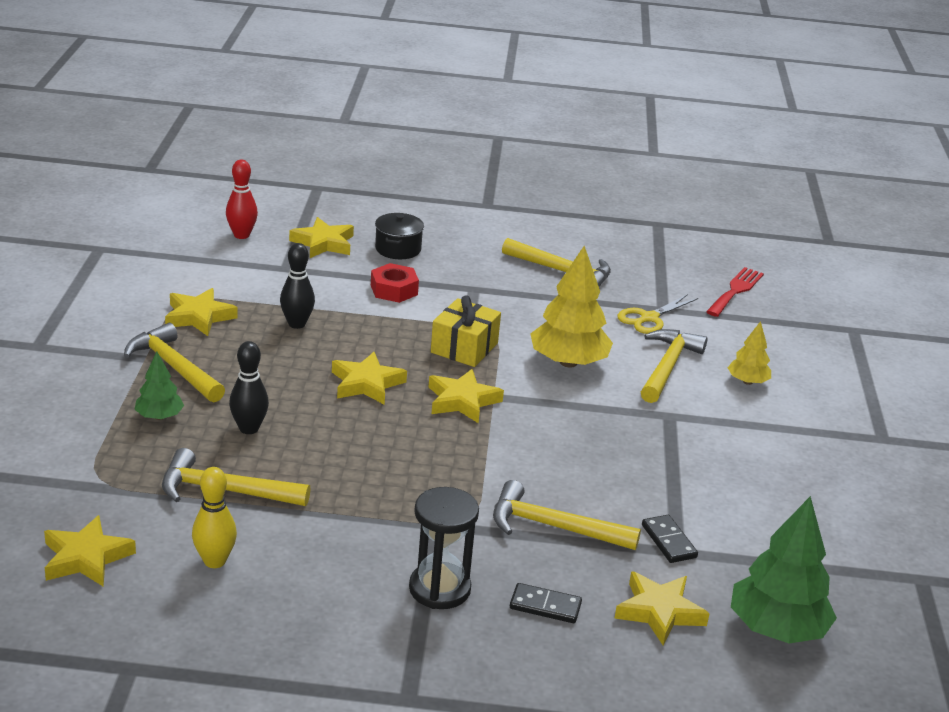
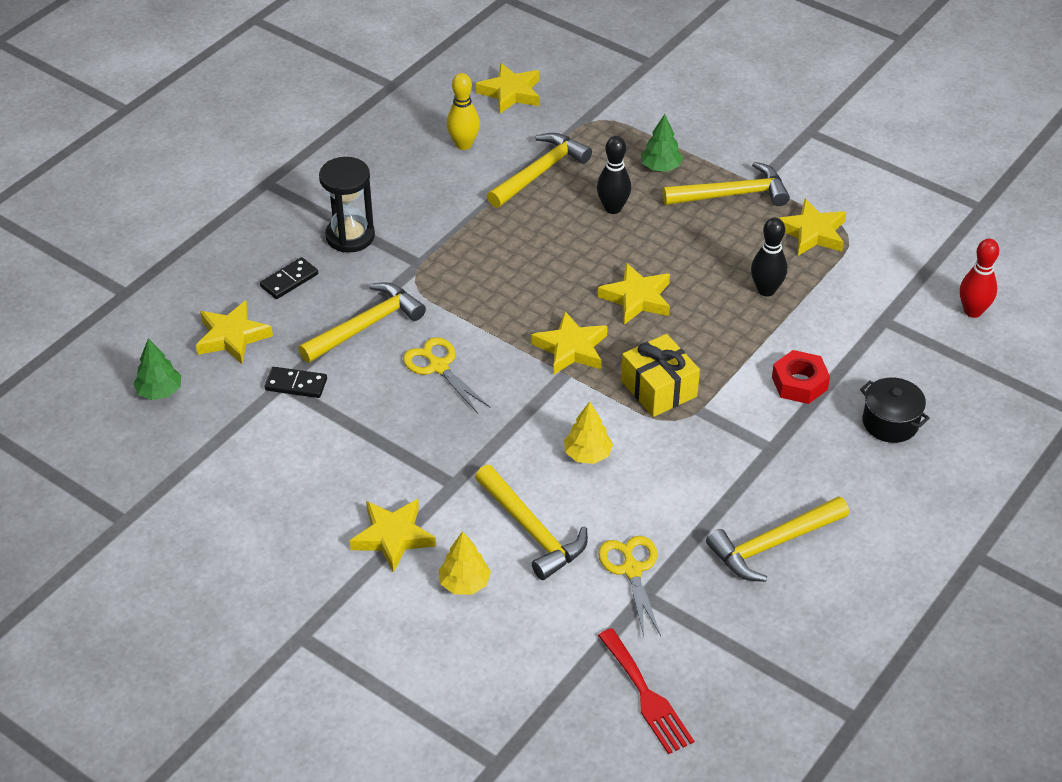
camera: 125 degrees right, 15 degrees up
(323, 243) = (929, 367): yellow star -> yellow star (393, 537)
(558, 465) = (438, 367): none -> yellow scissors
(568, 362) = (587, 454): yellow tree -> yellow tree, size x0.53
(776, 629) = (159, 391): green tree -> green tree, size x0.53

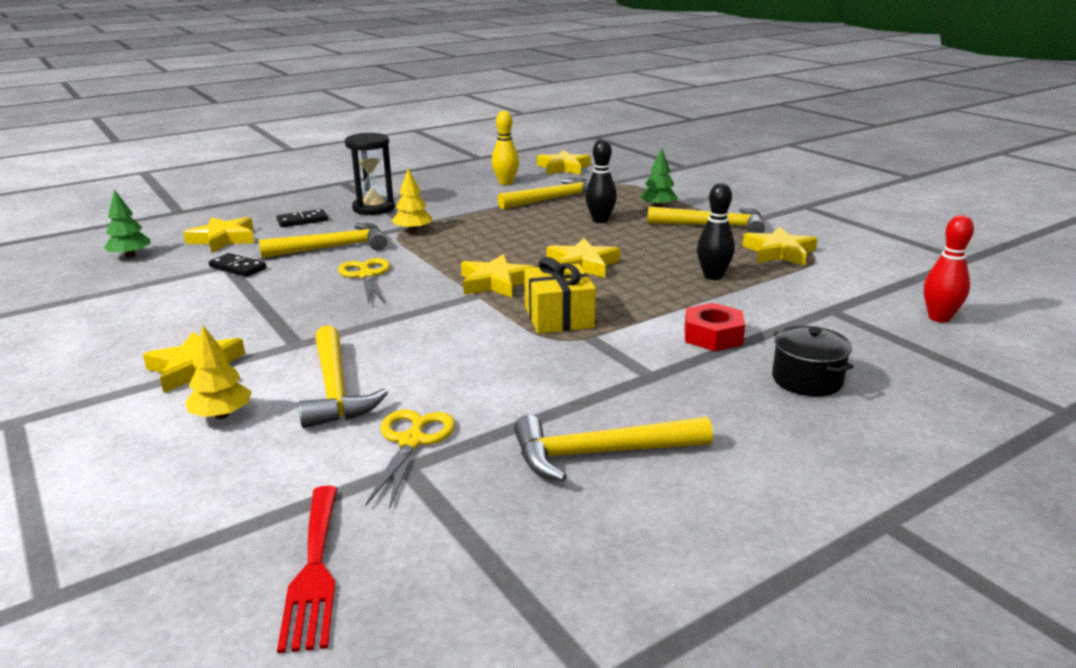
camera: 20 degrees right, 20 degrees down
(587, 454) = (447, 347): yellow tree -> yellow tree (413, 231)

